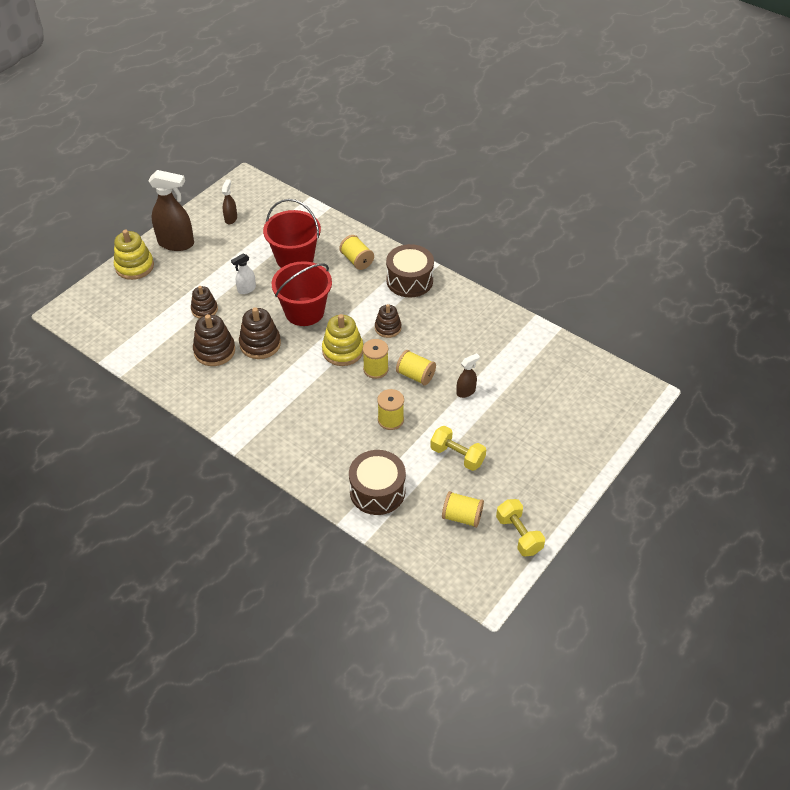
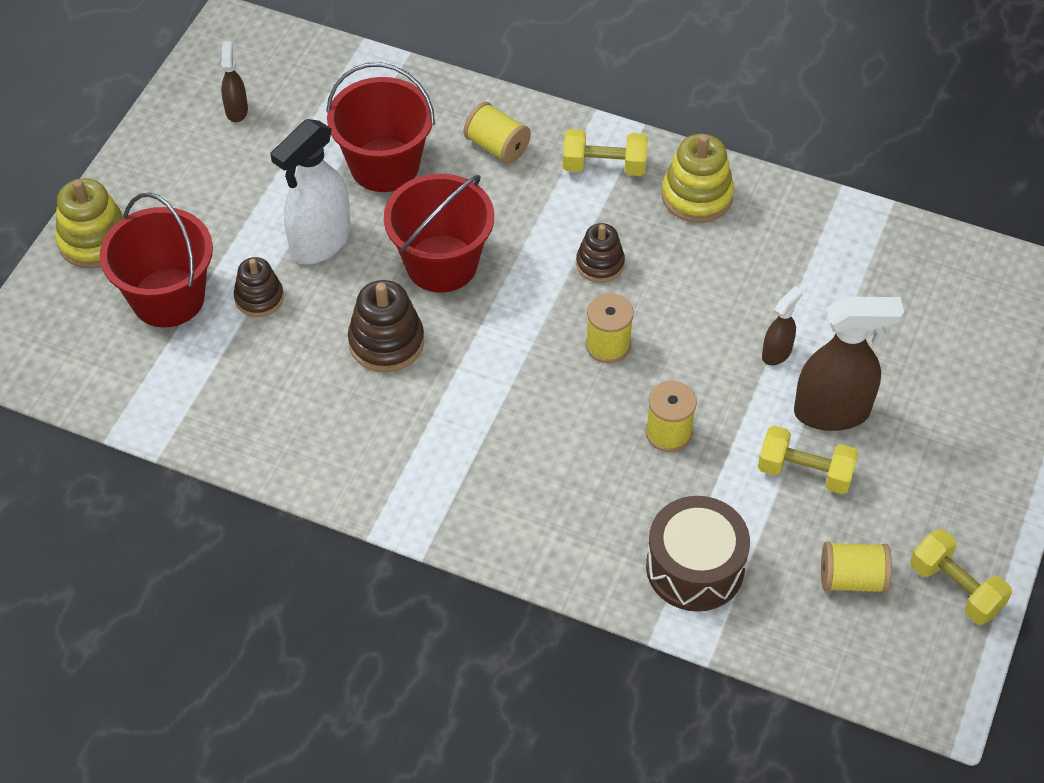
camera: 15 degrees left, 5 degrees up
(159, 300) = (168, 298): none -> red bucket
(176, 243) = (154, 179): brown spray bottle -> brown spray bottle (832, 412)
(214, 351) = (309, 373): brown stacking toy -> none
(246, 289) = (320, 242): white spray bottle -> white spray bottle, size x1.98
(342, 351) = (537, 323): yellow stacking toy -> yellow stacking toy (697, 196)
(409, 280) = (604, 166): brown drum -> yellow dumbbell
(415, 375) = (680, 342): yellow spool -> none

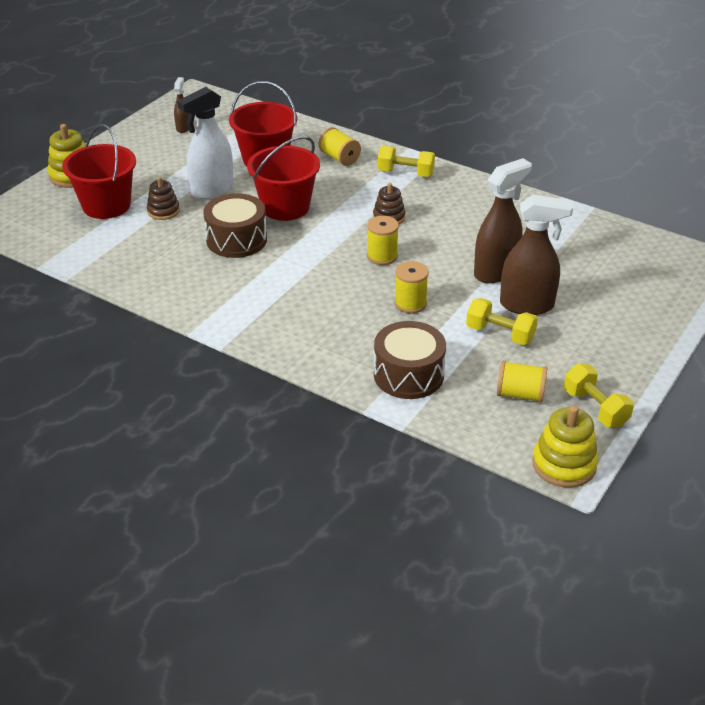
camera: 10 degrees right, 15 degrees down
(386, 342) = (236, 240): brown stacking toy -> brown drum
(697, 196) = (462, 192): yellow stacking toy -> yellow stacking toy (564, 464)
(777, 353) = (496, 272): brown spray bottle -> brown spray bottle, size x1.98

